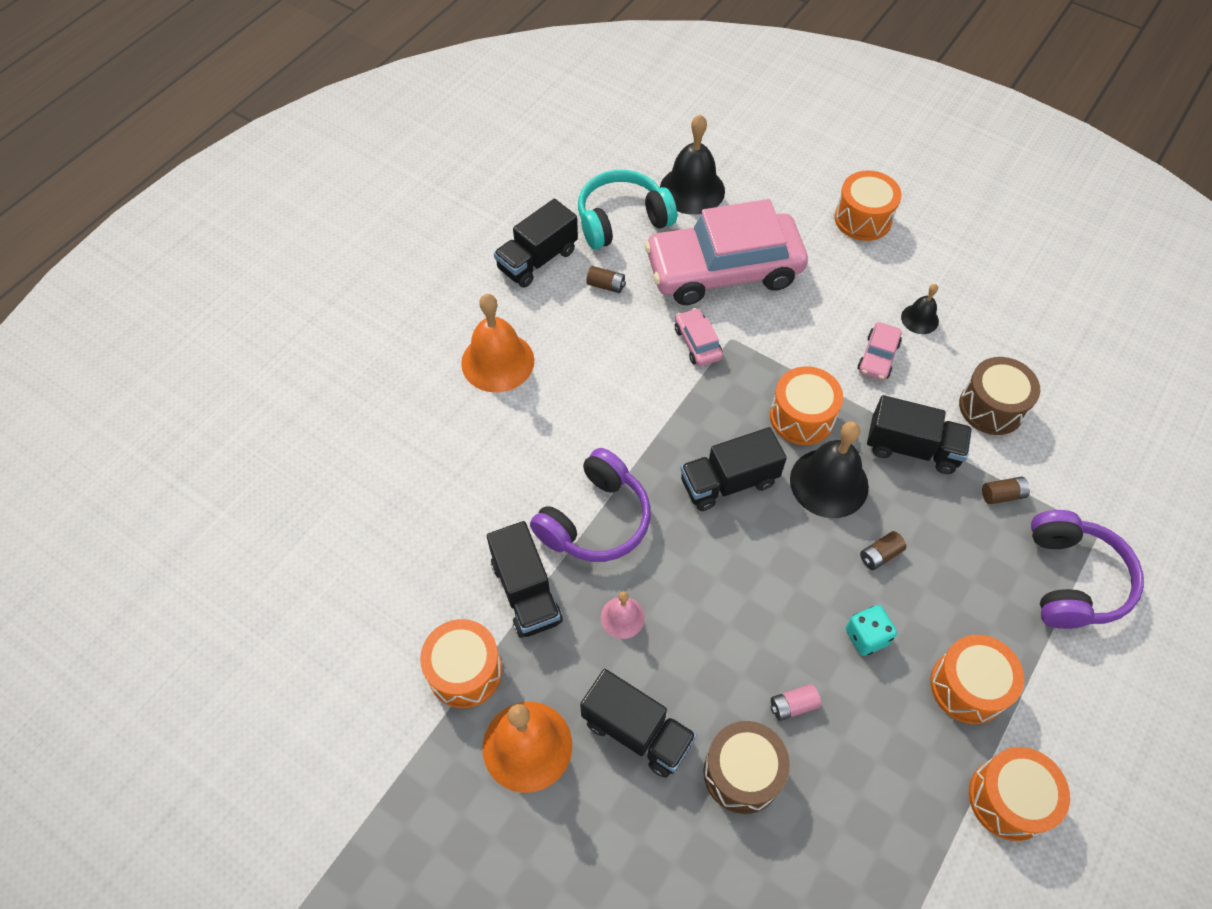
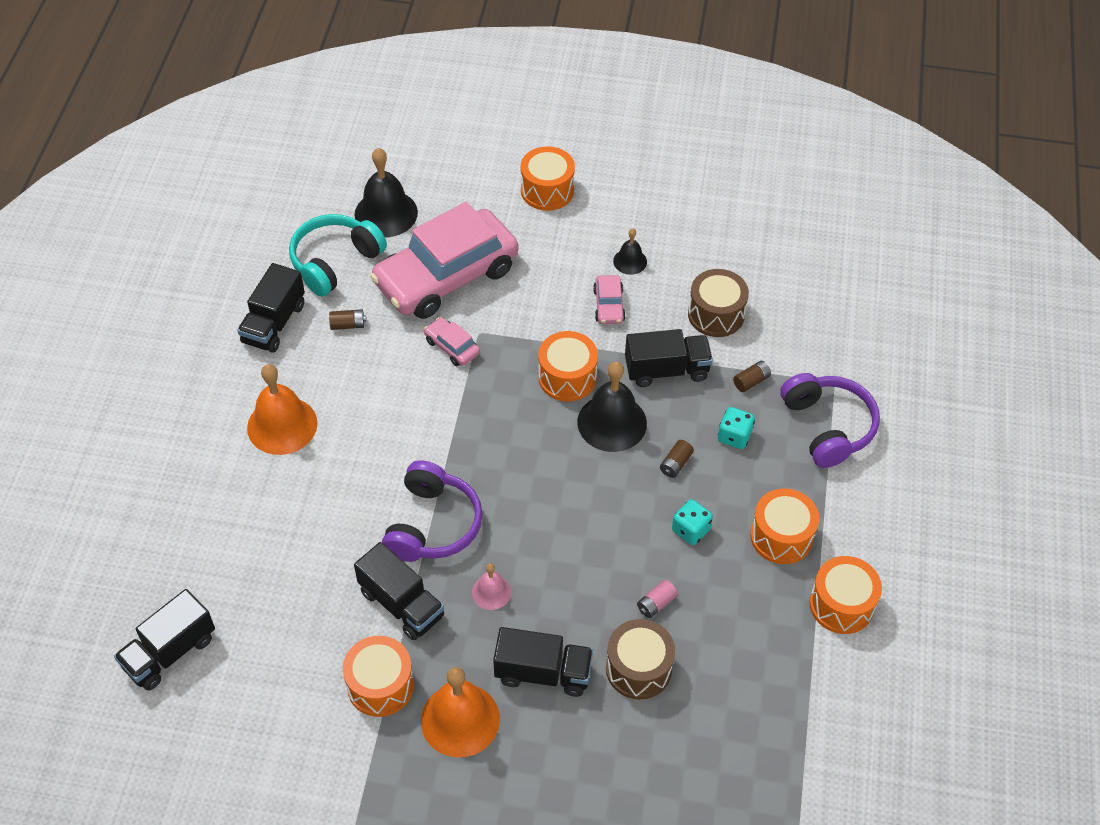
camera: 25 degrees left, 5 degrees down
(728, 482) = (530, 452): black truck -> black truck (170, 652)
(958, 549) = (734, 436): none -> turquoise dice

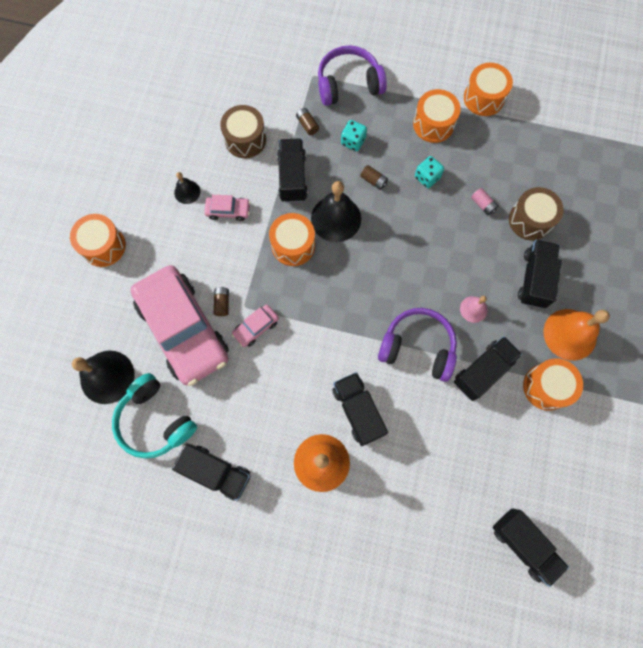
camera: 85 degrees left, 20 degrees up
(346, 460) = (358, 411): none -> black truck
(348, 325) = (225, 409): brown battery -> brown battery (222, 303)

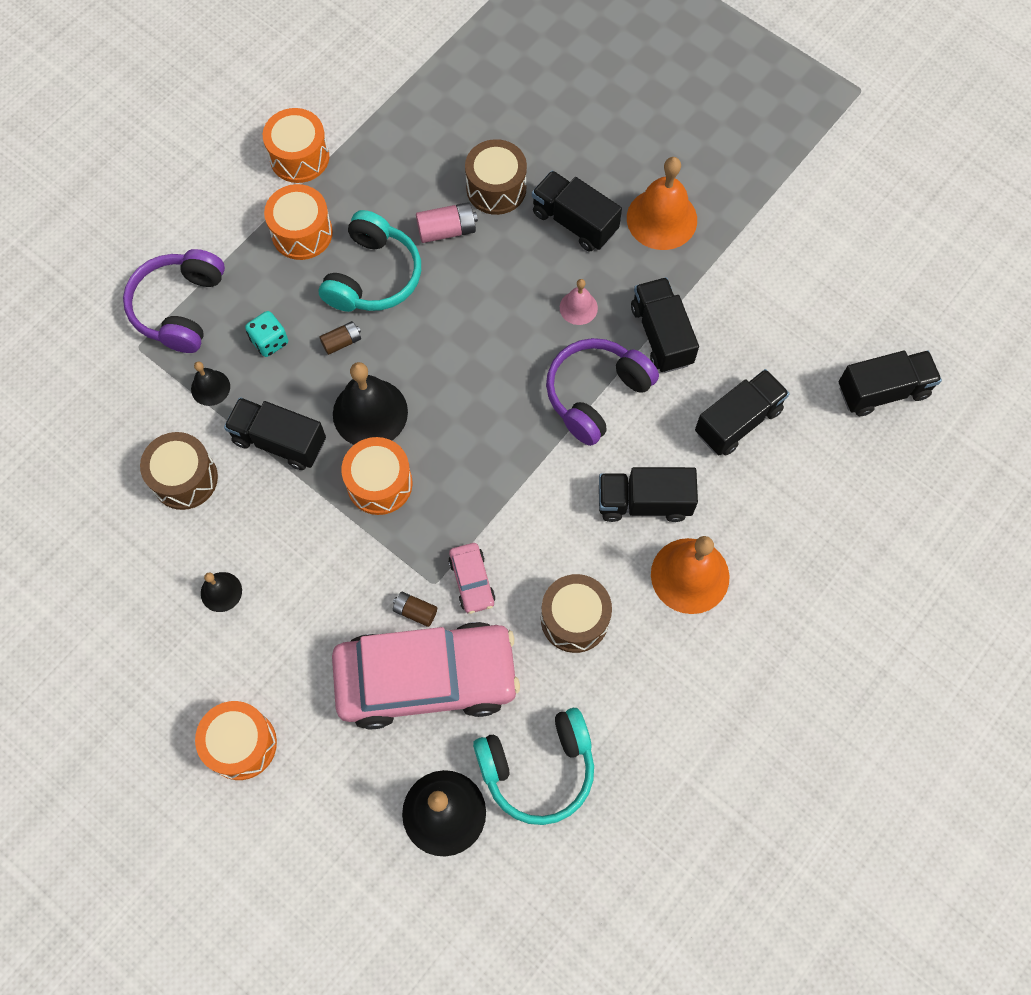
camera: 65 degrees left, 5 degrees down
(216, 472) = (644, 714): black truck -> black truck (738, 421)
(228, 210) = (282, 547): pink car -> none
(259, 401) = (574, 619): none -> brown drum
(307, 125) = (210, 387): brown battery -> black bell
(427, 177) = (373, 276): turquoise dice -> turquoise headphones
(483, 205) = (447, 230): pink battery -> pink battery, size x1.54
(546, 387) = (713, 276): orange drum -> none

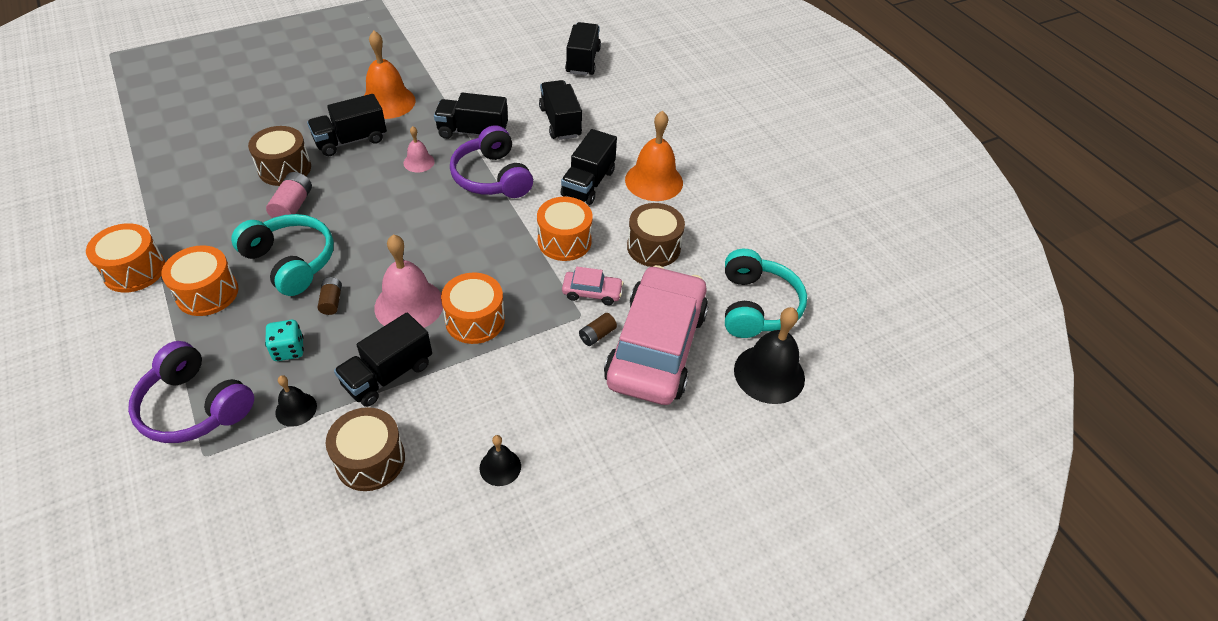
camera: 70 degrees left, 20 degrees down
(241, 744) = (652, 499): orange drum -> orange drum (564, 241)
(370, 413) = (409, 305): black bell -> pink bell

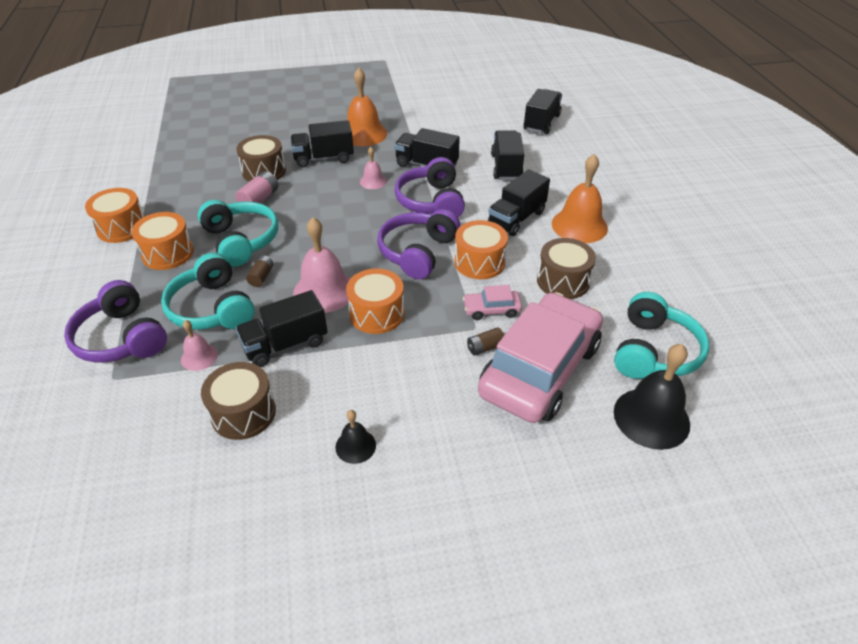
camera: 20 degrees right, 5 degrees down
(288, 350) = (212, 308): turquoise dice -> turquoise headphones
(296, 409) = (199, 357): black bell -> pink bell
(496, 241) = (417, 252): none -> purple headphones
(592, 292) = (491, 310): pink car -> pink car turned 150 degrees clockwise

